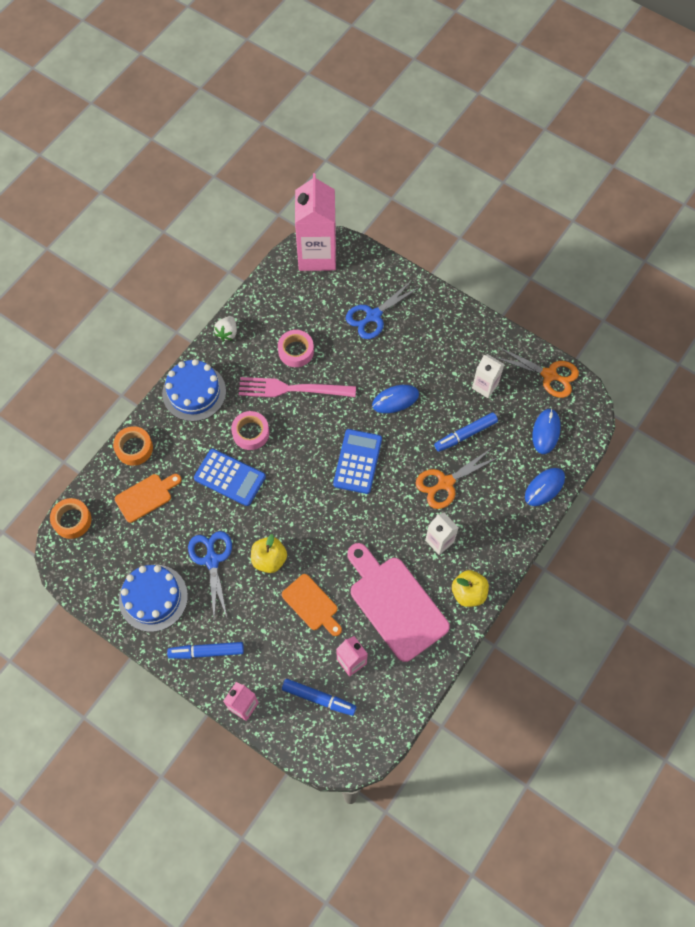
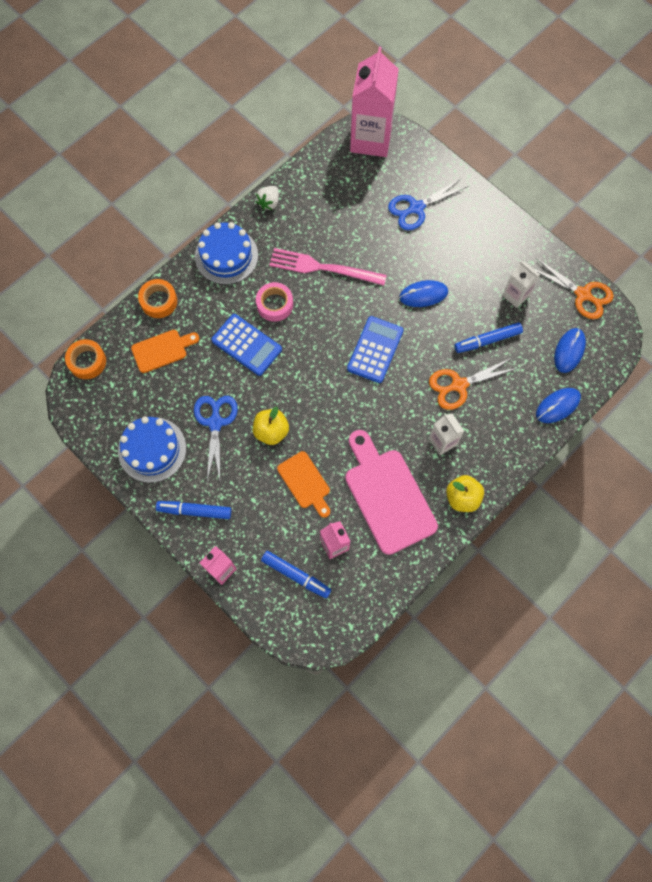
camera: 10 degrees right, 5 degrees up
(296, 351) = (333, 231): pink tape -> none

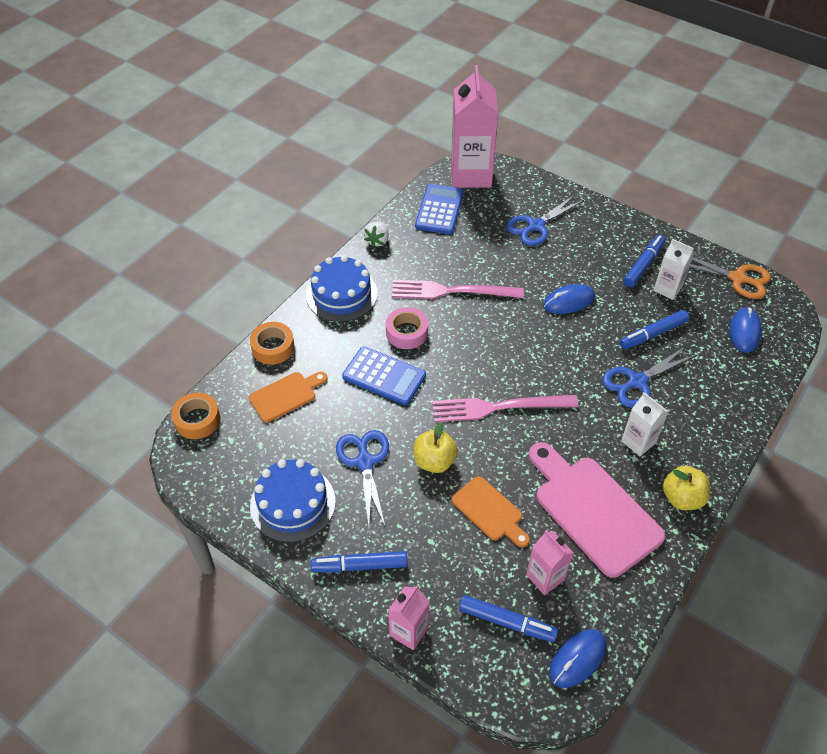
camera: 10 degrees left, 20 degrees down
(335, 390) = (498, 407): none -> pink fork
(375, 350) = (531, 360): blue calculator -> blue calculator (439, 210)
(458, 385) = (636, 382): orange scissors -> blue scissors
(501, 267) = (643, 265): none -> blue marker
(557, 406) = (753, 386): blue mouse -> blue mouse (577, 659)

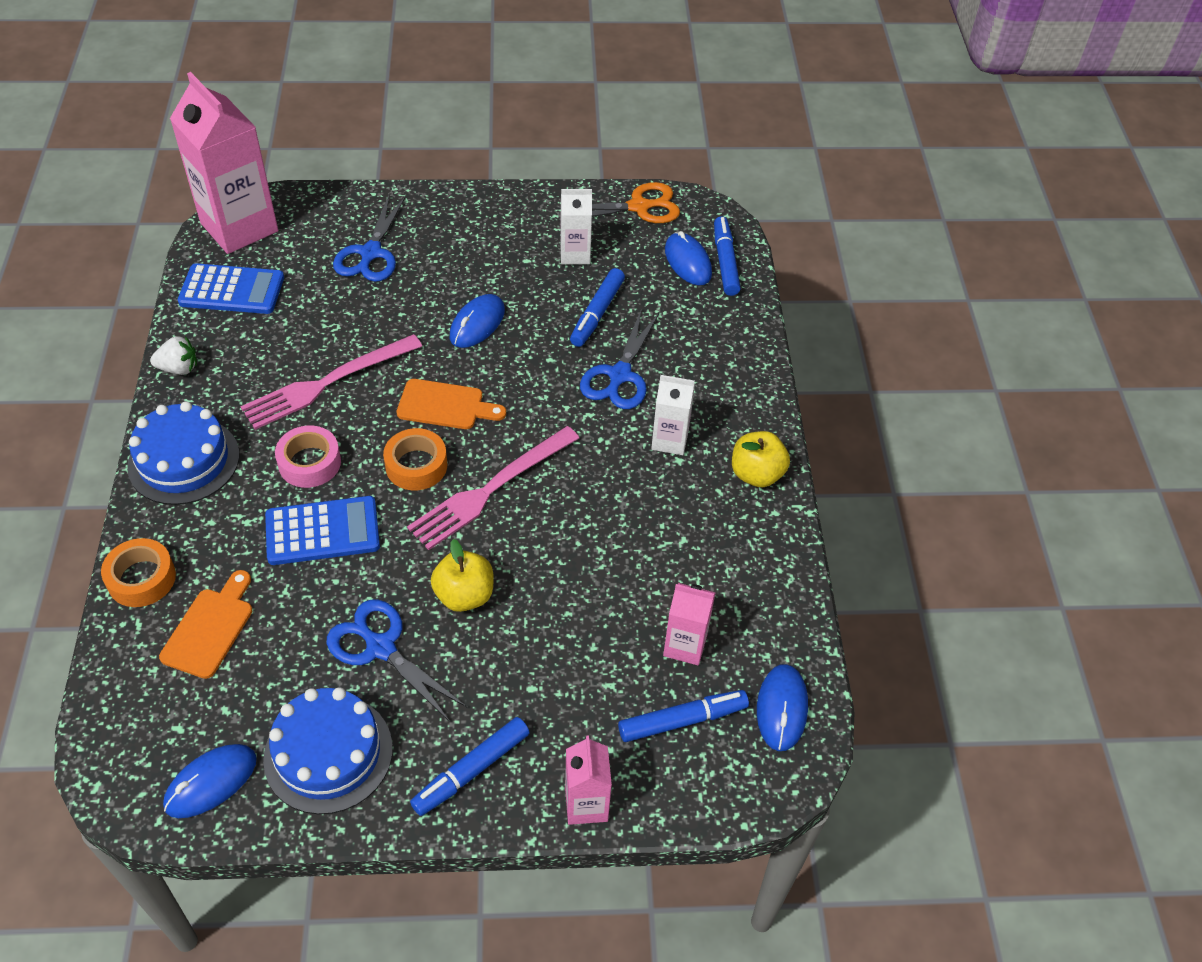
camera: 40 degrees left, 0 degrees up
(197, 420) = (108, 732): orange tape -> orange tape (416, 465)
(224, 479) = (211, 782): none -> blue mouse
(377, 241) = (179, 368): white strawberry -> white strawberry turned 75 degrees counterclockwise
(439, 210) = (232, 290): blue calculator -> blue calculator turned 120 degrees clockwise
(490, 511) = (571, 612): orange cutting board -> orange cutting board (445, 405)
(593, 510) = (679, 542): pink cutting board -> none
(643, 265) = (529, 240): blue marker -> blue marker (725, 262)

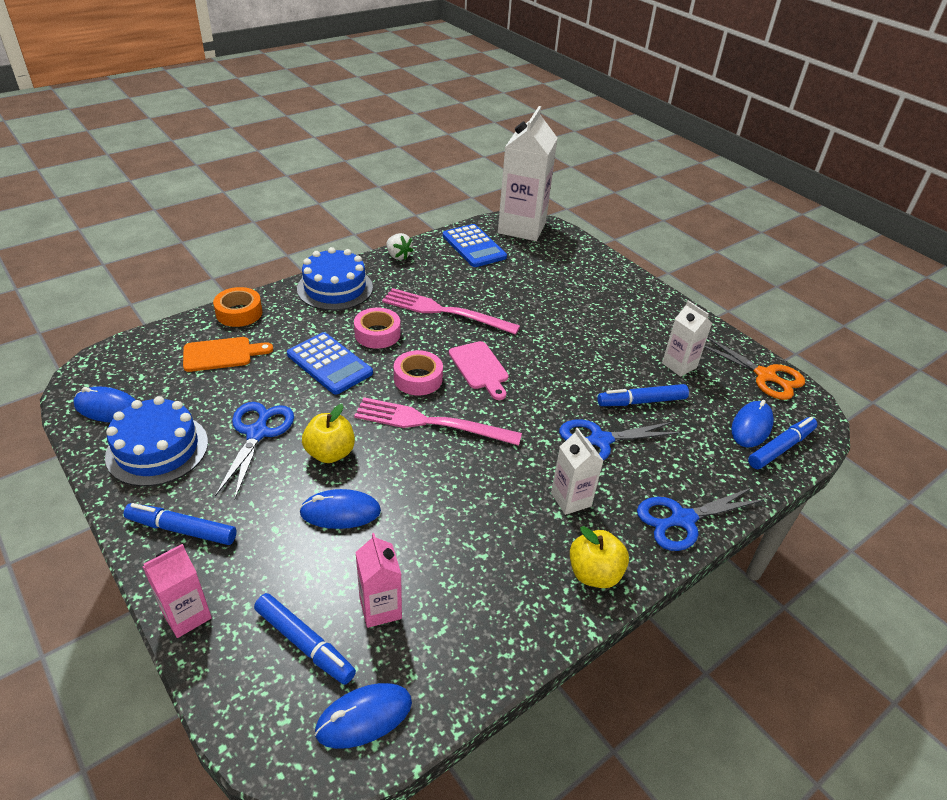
camera: 55 degrees right, 10 degrees down
(239, 227) = (522, 228): pink carton -> white carton
(370, 253) = (564, 280): blue scissors -> blue scissors (682, 519)
(416, 465) = (418, 379): orange tape -> pink tape
(445, 405) = (480, 368): orange cutting board -> pink cutting board
(477, 324) = (563, 349): blue mouse -> blue mouse (340, 512)

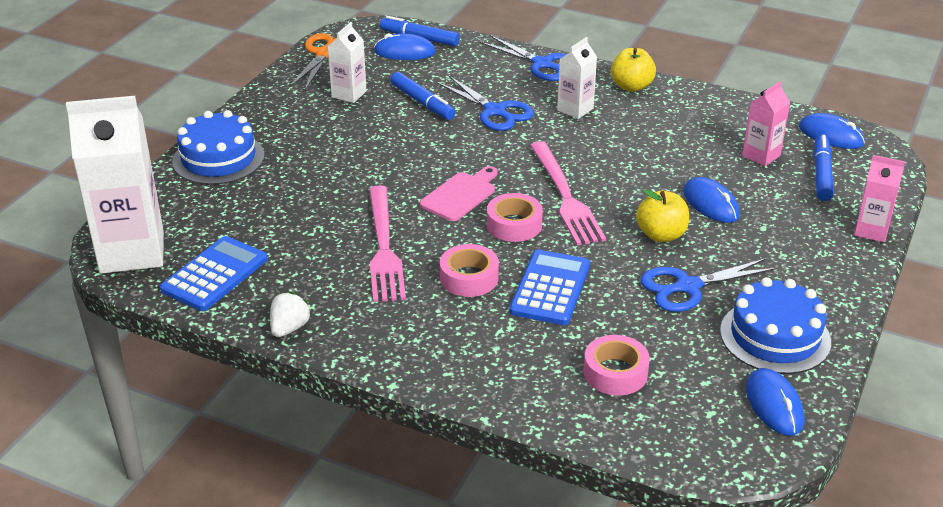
camera: 115 degrees left, 5 degrees down
(182, 530) = (822, 272): blue marker -> none
(222, 354) = (615, 373): orange cutting board -> pink tape
(239, 313) = (534, 402): orange tape -> none
(335, 288) = (410, 349): blue cake -> blue cake (218, 158)

